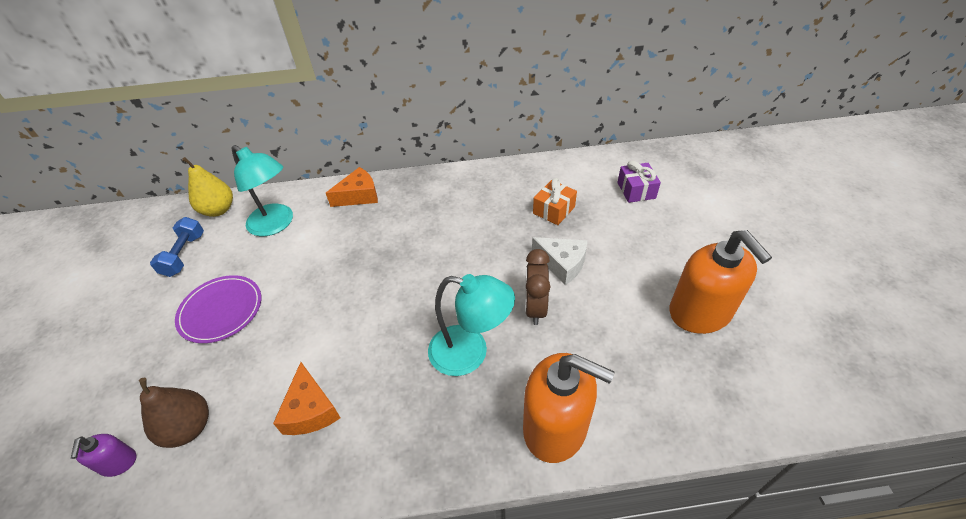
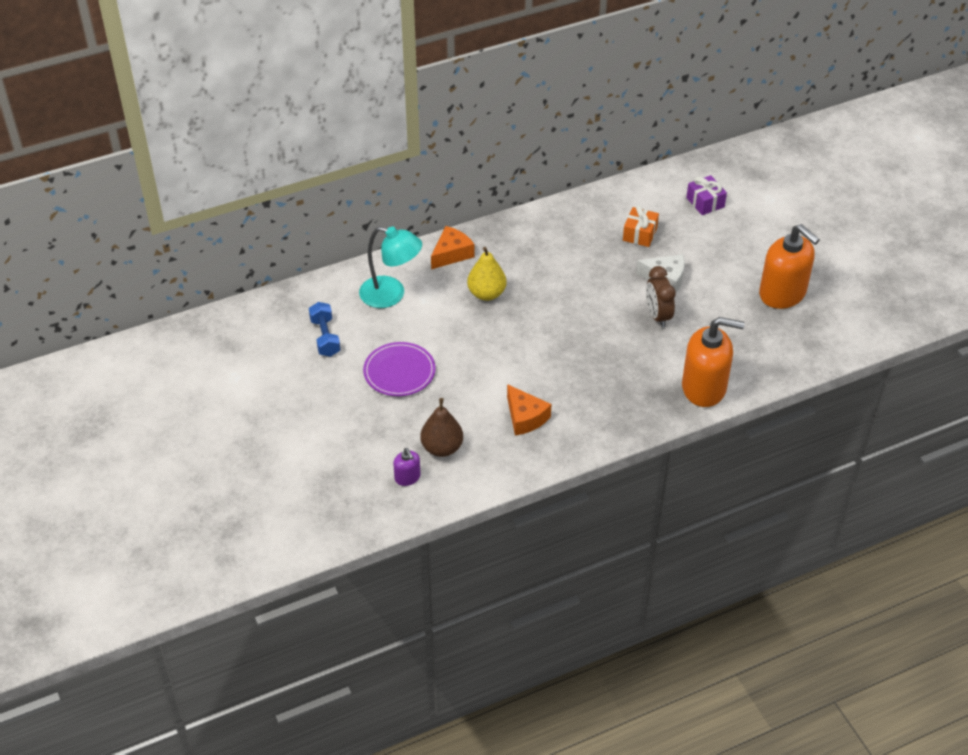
camera: 20 degrees left, 0 degrees up
(218, 210) = (322, 293): yellow pear -> yellow pear (486, 293)
(470, 353) = (623, 357): turquoise lamp -> none

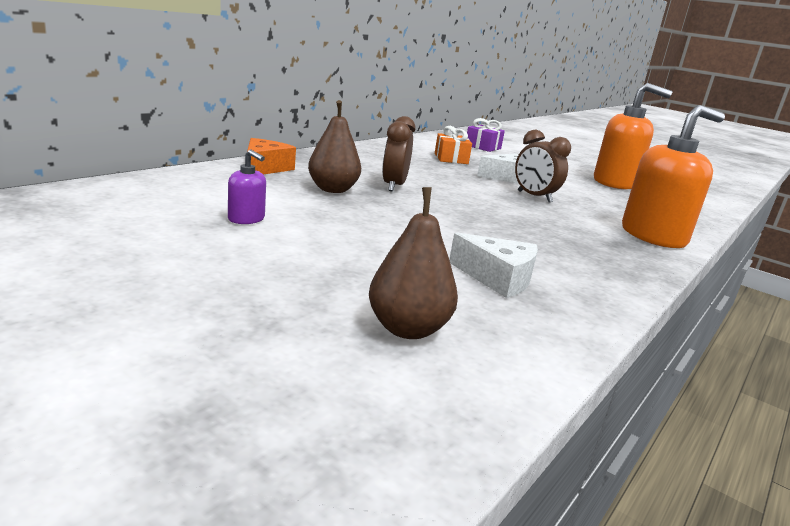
camera: 30 degrees left, 25 degrees down
(325, 337) = (103, 230): blue dumbbell -> none
(391, 295) = (201, 193): turquoise lamp -> none
(399, 371) = (259, 253): purple plate -> none
(407, 477) = (379, 384): purple soap dispenser -> purple soap dispenser (246, 219)
(486, 293) = (332, 189): yellow pear -> brown pear
(525, 417) = (497, 278): orange cheese -> white cheese
(540, 290) = (393, 186): none -> brown clock

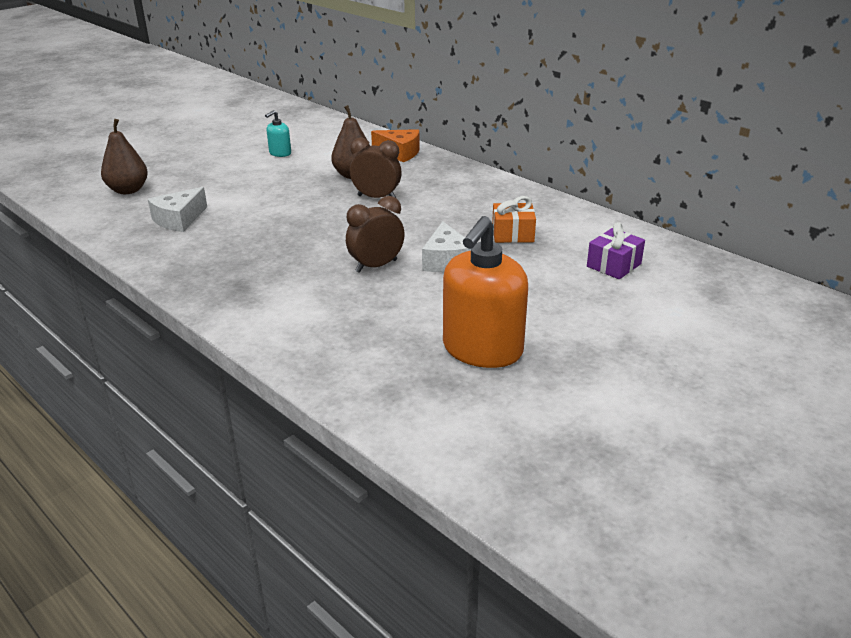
camera: 100 degrees right, 10 degrees up
(246, 219) = (280, 153): purple soap dispenser -> turquoise soap dispenser
(653, 236) = (261, 315): orange soap dispenser -> none

